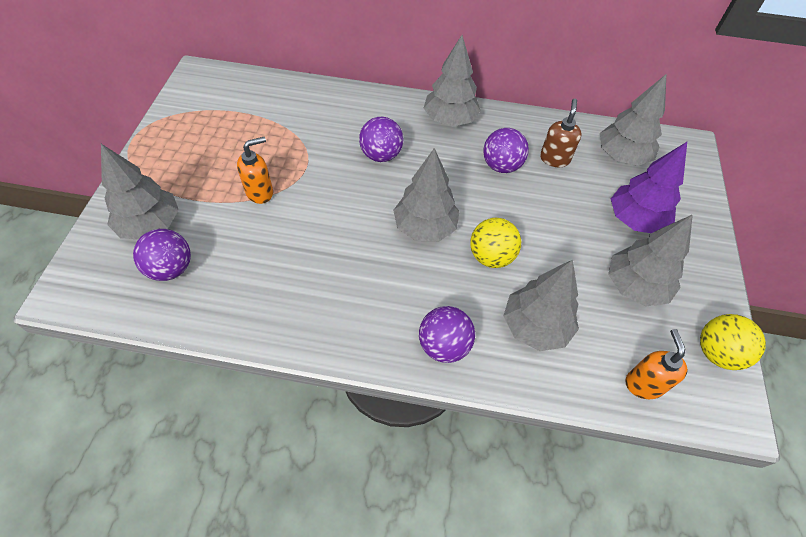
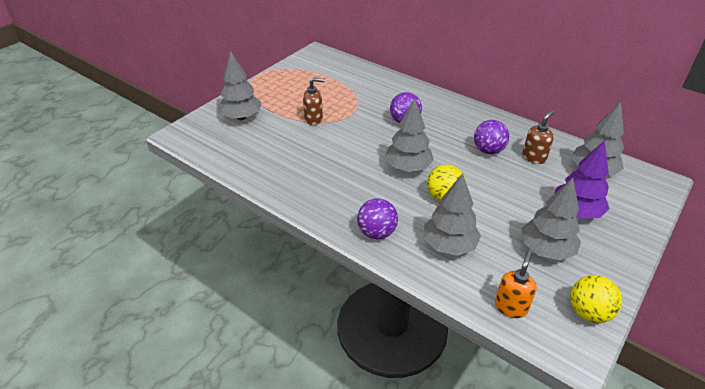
camera: 30 degrees right, 15 degrees down
(171, 268) = (239, 140): purple ball -> none
(260, 192) = (314, 119): orange soap dispenser -> brown soap dispenser
(450, 120) = (467, 115): grey tree -> none

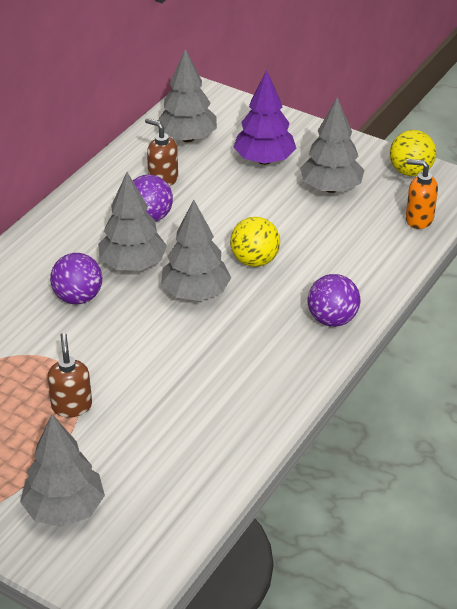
camera: 95 degrees left, 0 degrees up
(449, 245) = (340, 258): grey tree -> grey tree (133, 264)

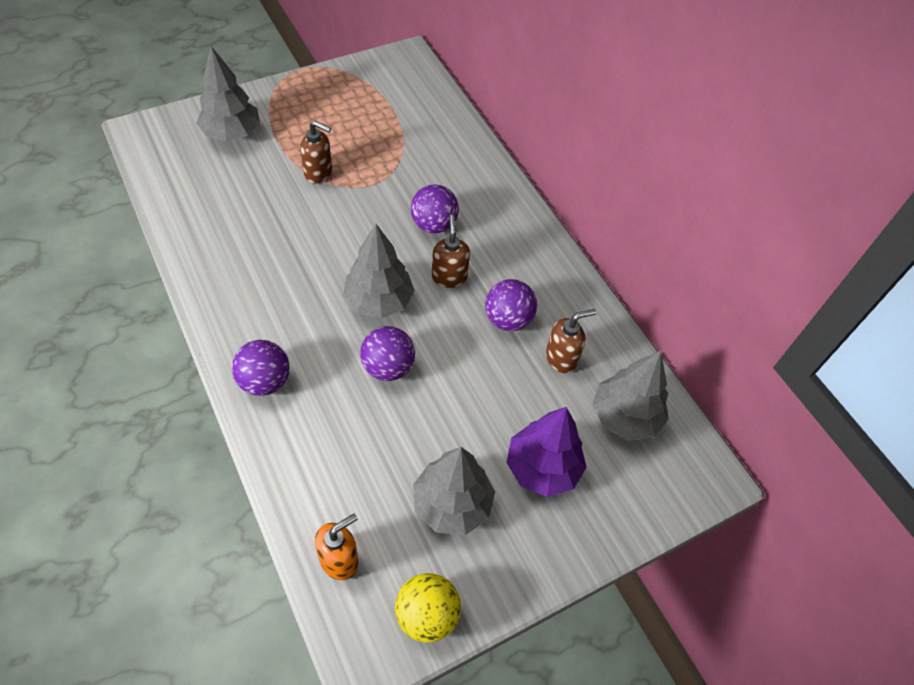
camera: 115 degrees right, 15 degrees up
(133, 264) = (449, 277): grey tree -> brown soap dispenser
(254, 260) = (388, 367): yellow ball -> purple ball

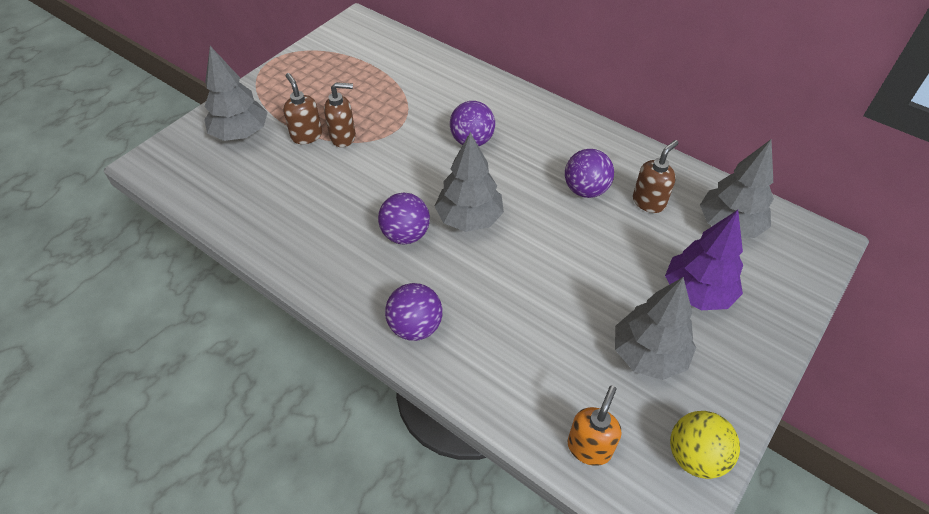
camera: 20 degrees left, 5 degrees down
(388, 367) = (515, 268): purple ball -> purple ball (405, 235)
(449, 277) = (514, 176): brown soap dispenser -> brown soap dispenser (306, 135)

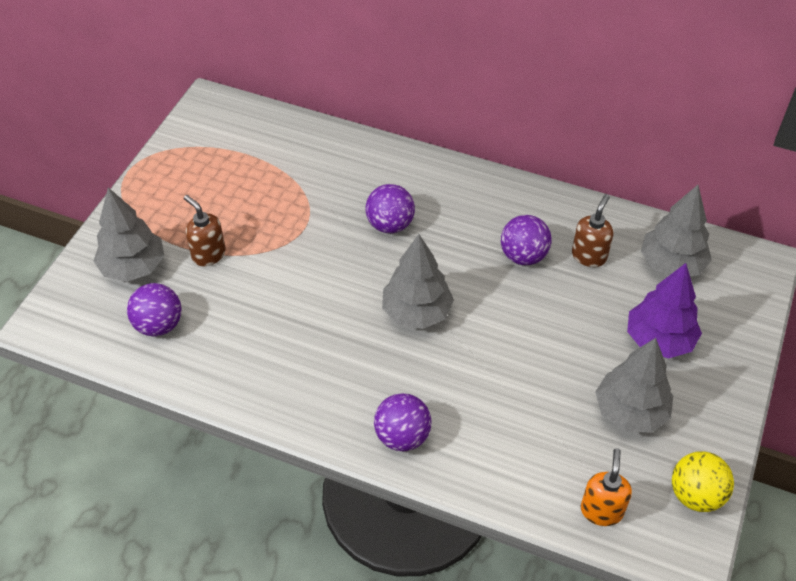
camera: 15 degrees left, 0 degrees up
(343, 137) = (250, 248): brown soap dispenser -> none
(405, 235) = (358, 344): purple ball -> purple ball (159, 325)

